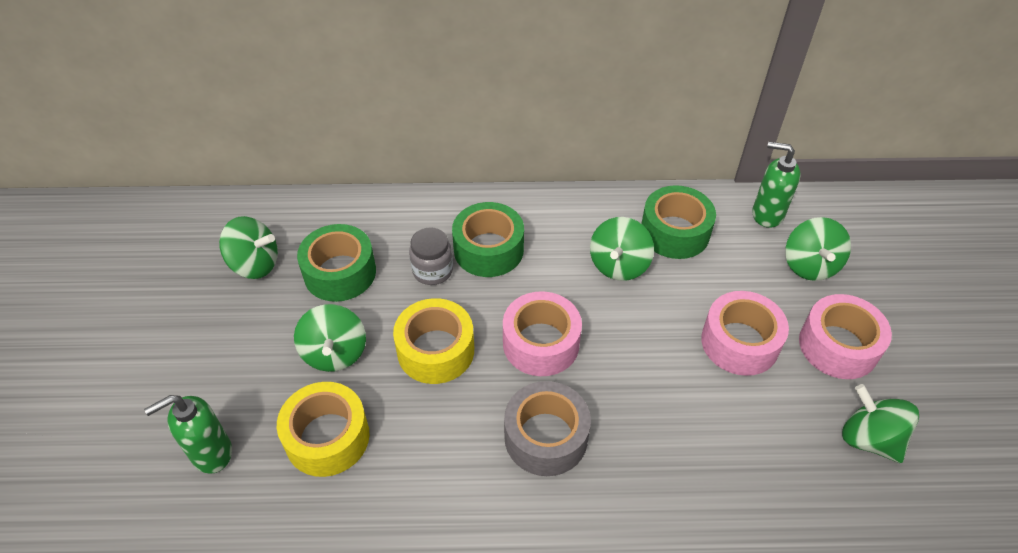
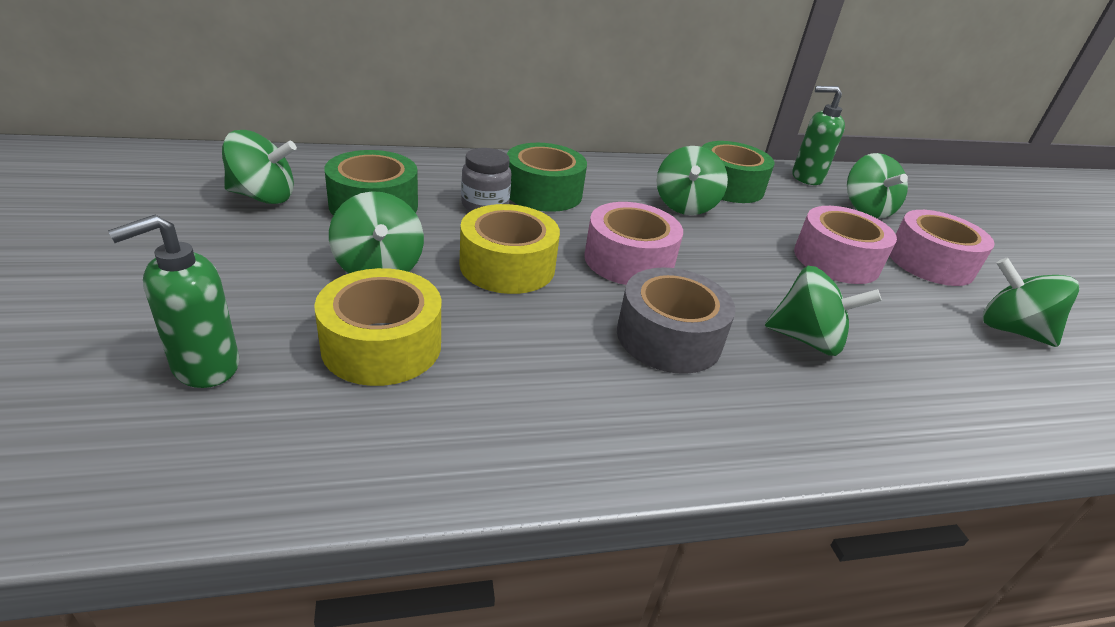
camera: 15 degrees left, 15 degrees down
(664, 444) = (807, 340): none -> green spinning top

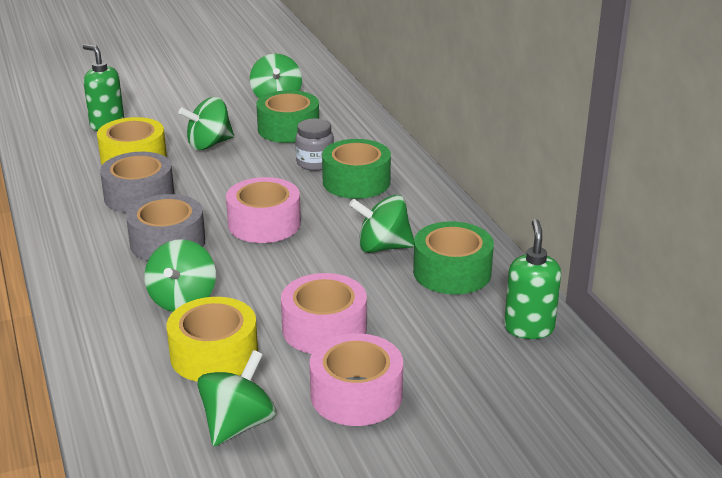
camera: 85 degrees right, 5 degrees down
(507, 266) = (232, 181): yellow tape -> yellow tape (214, 354)
(523, 351) = (139, 196): none -> grey tape
(866, 209) = (468, 365): green spinning top -> none

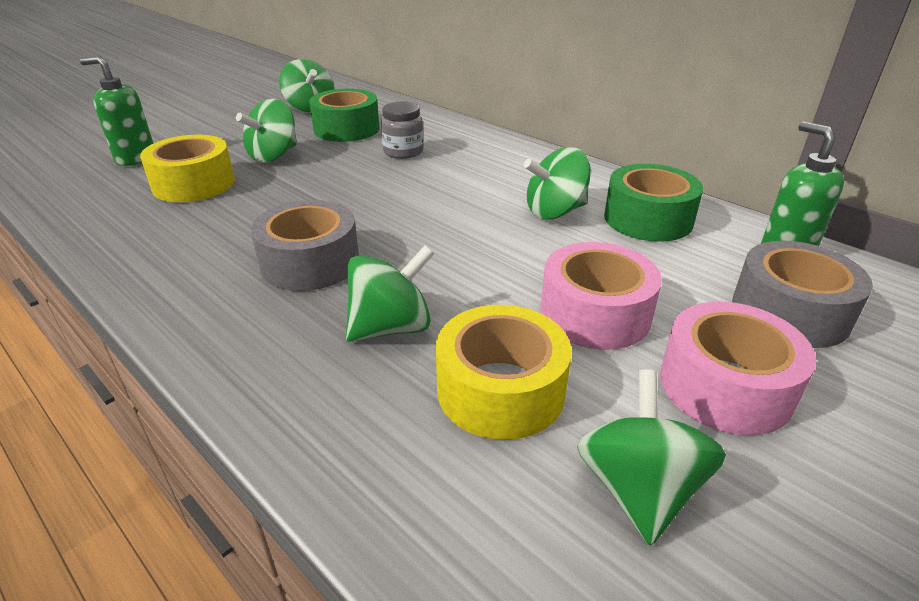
camera: 25 degrees left, 5 degrees up
(139, 196) = (231, 220): grey tape -> grey tape (790, 312)
(183, 300) = (391, 327): green spinning top -> green spinning top turned 105 degrees counterclockwise
(264, 224) = (407, 217): pink tape -> none
(356, 182) = (461, 160): green tape -> none

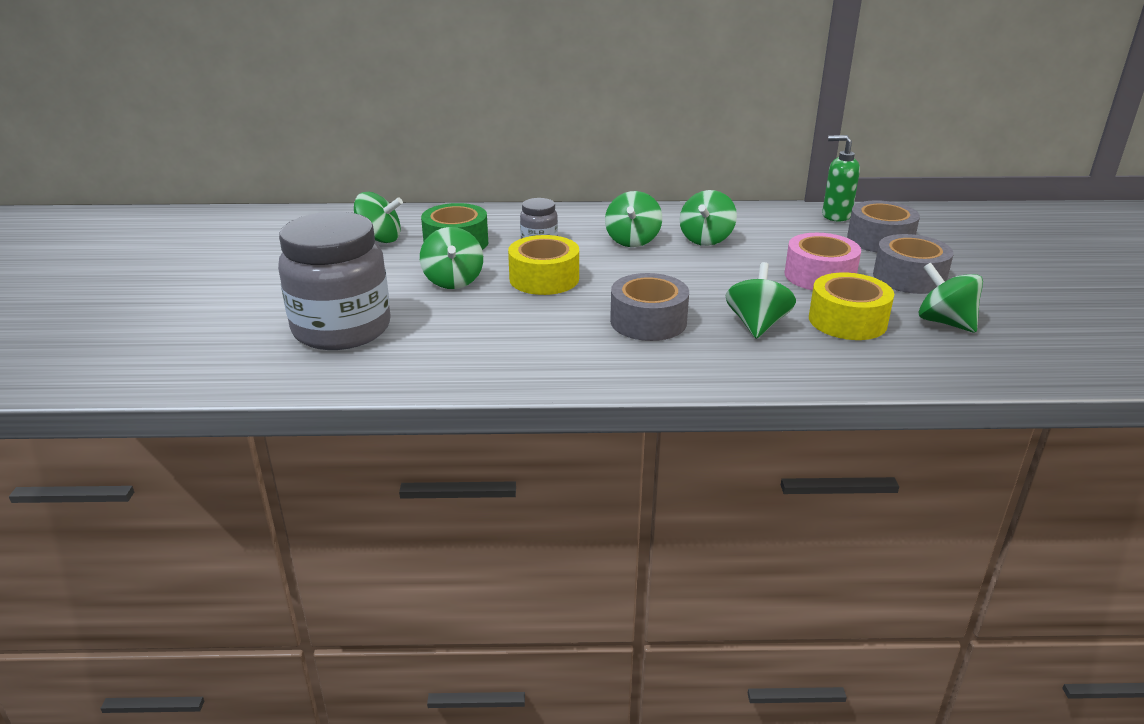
camera: 45 degrees left, 5 degrees down
(135, 158) = (342, 329): green soap dispenser -> grey jar
(194, 184) = (448, 322): yellow tape -> yellow tape (544, 278)
(481, 182) = (632, 240): none -> green spinning top
(648, 219) = (754, 224): green tape -> none
(725, 386) = (909, 277): pink tape -> grey tape

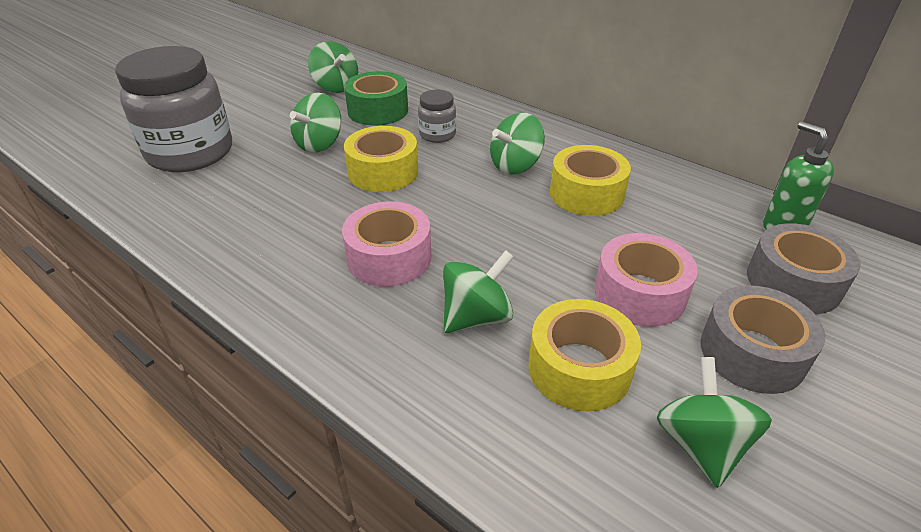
camera: 40 degrees right, 10 degrees up
(648, 321) = (389, 257): grey tape -> pink tape
(706, 239) = (586, 193): green spinning top -> yellow tape

